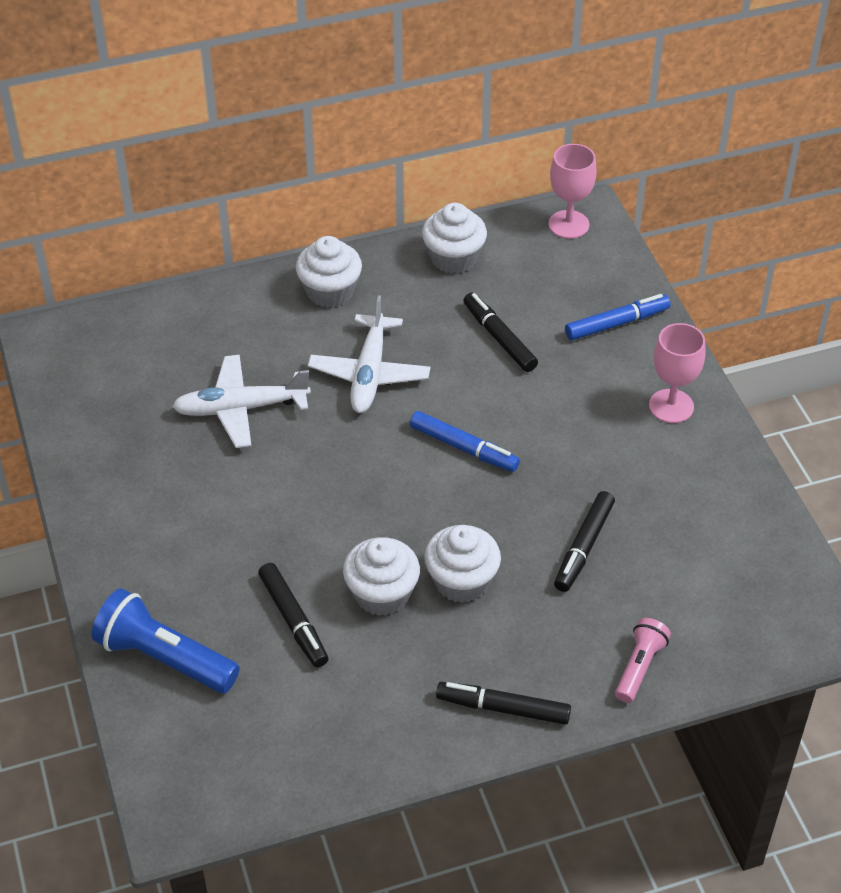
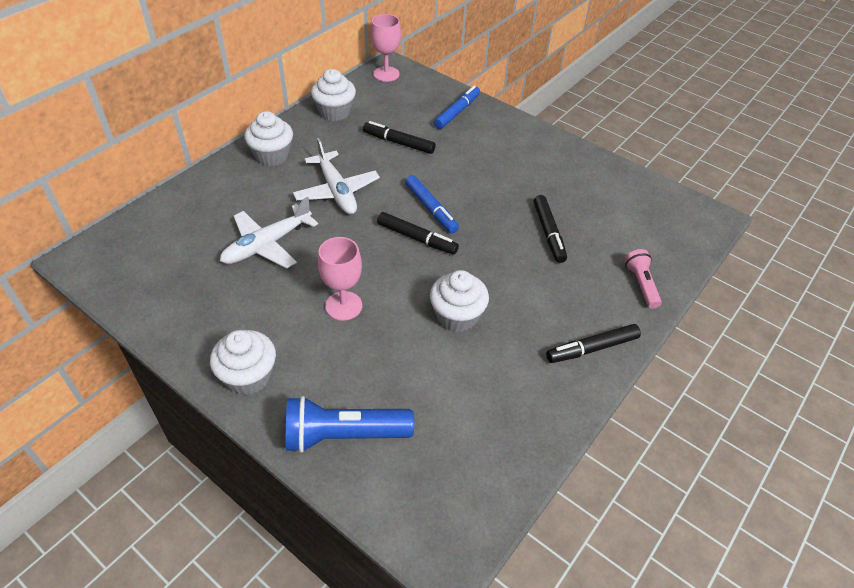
camera: 35 degrees left, 0 degrees up
(293, 620) = (414, 361): black marker -> black marker (417, 238)
(461, 581) = (498, 285): white cupcake -> white cupcake (248, 376)
(464, 448) = (431, 209): blue marker -> blue marker turned 60 degrees clockwise
(671, 406) = (524, 141): pink goblet -> pink goblet (343, 306)

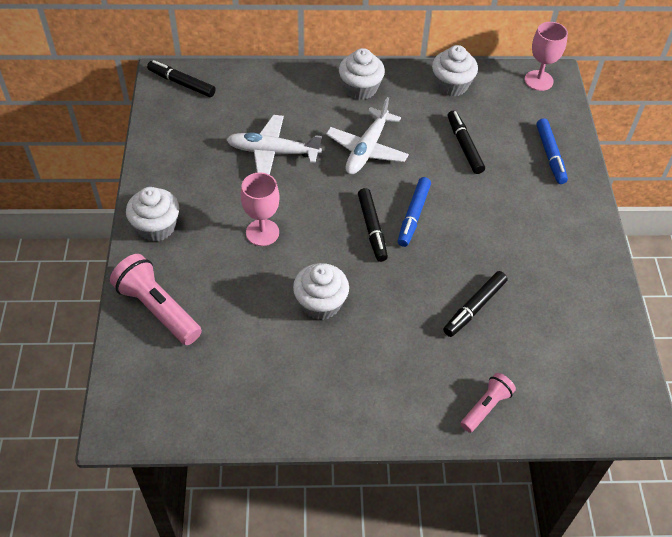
camera: 50 degrees right, 5 degrees up
(343, 435) = (157, 309): blue flashlight -> pink flashlight
(457, 112) = (550, 155): blue marker -> blue marker turned 90 degrees clockwise
(592, 348) = (376, 410): black marker -> black marker (181, 83)

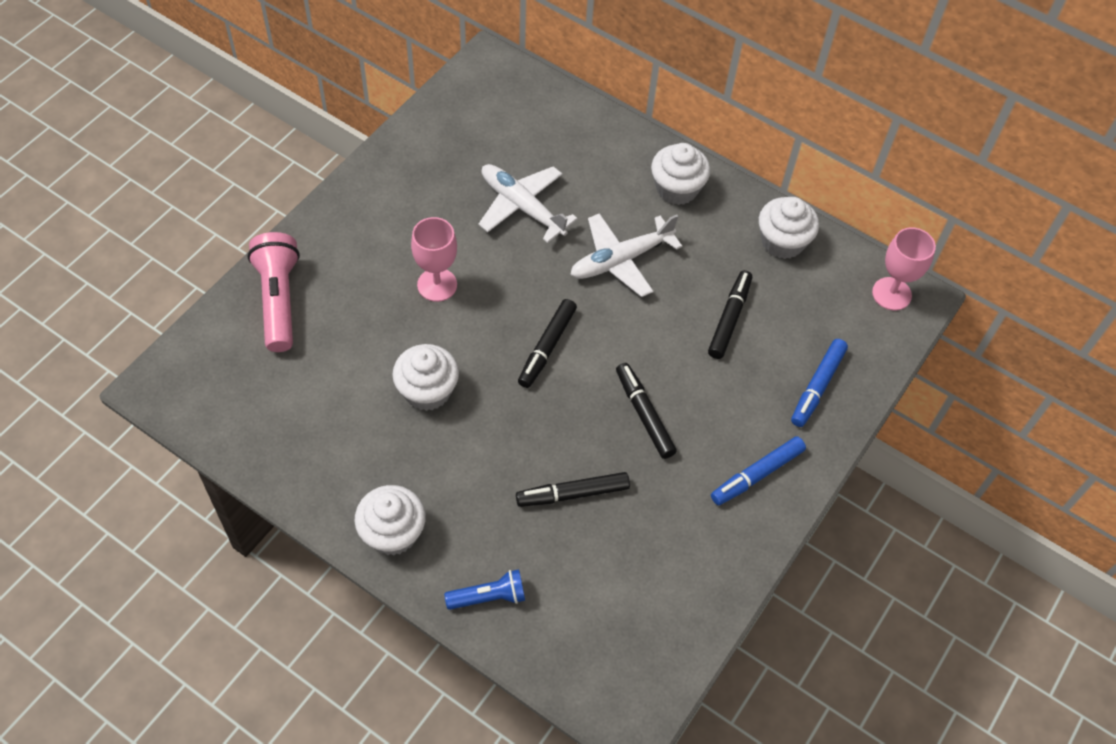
camera: 35 degrees right, 5 degrees up
(156, 227) = (345, 219): white cupcake -> white cupcake (392, 533)
(181, 83) = (498, 80): black marker -> black marker (644, 414)
(413, 215) = (602, 360): blue marker -> blue marker (757, 475)
(486, 407) = (489, 597): pink flashlight -> blue flashlight

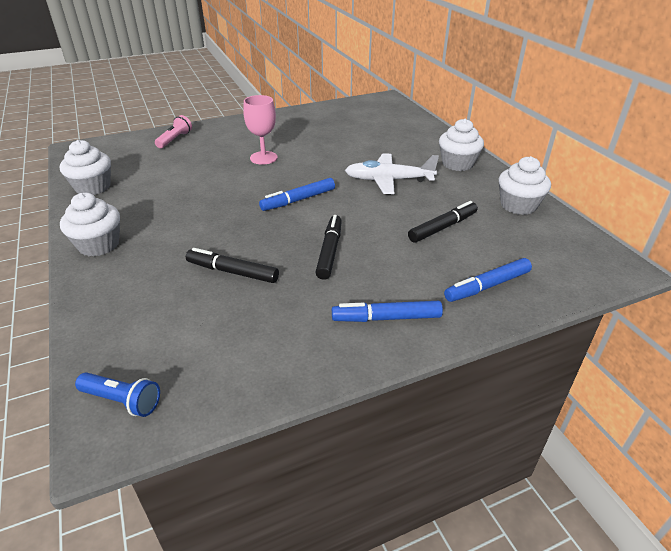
camera: 35 degrees right, 20 degrees down
(279, 300) = (175, 139): pink flashlight -> pink flashlight, size x0.59
(427, 391) = (203, 194): white cupcake -> white cupcake (93, 187)
(489, 597) = (109, 302): blue flashlight -> blue flashlight (122, 401)
(522, 207) = (348, 145): white plane -> none
(547, 347) = (298, 200): black marker -> blue marker
(891, 294) = (597, 257): pink goblet -> none

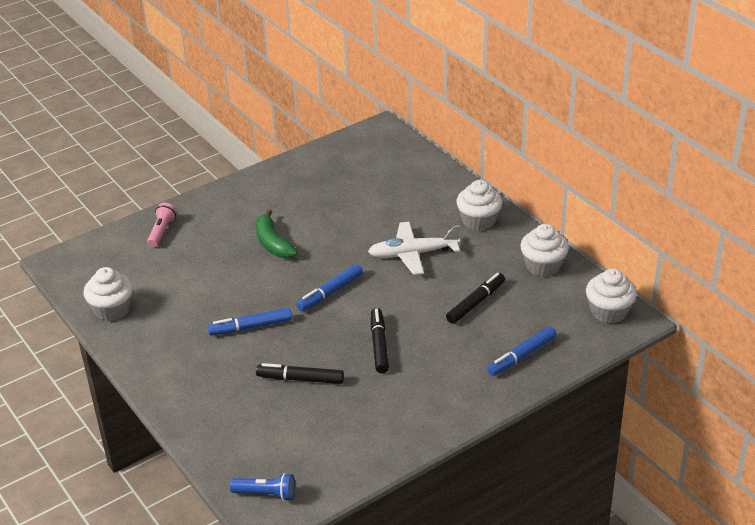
camera: 10 degrees left, 0 degrees up
(99, 245) = (163, 372): white cupcake -> white cupcake (609, 312)
(263, 158) = (273, 243): pink goblet -> green banana
(386, 318) = (444, 398): blue marker -> blue marker (251, 327)

